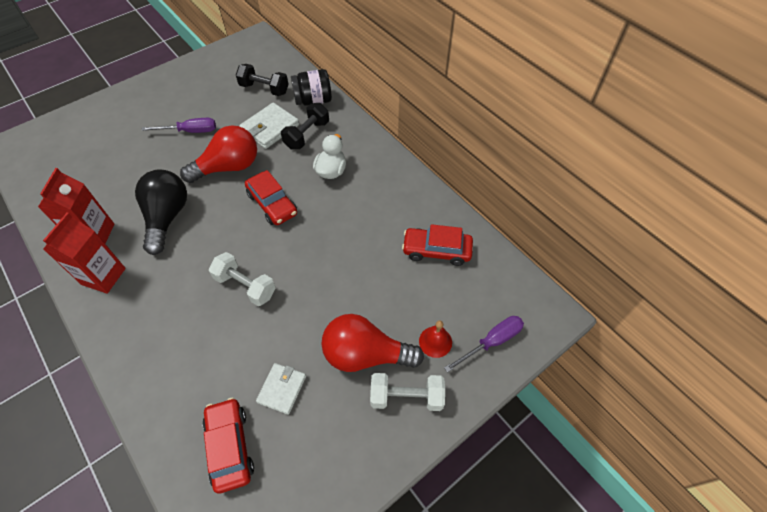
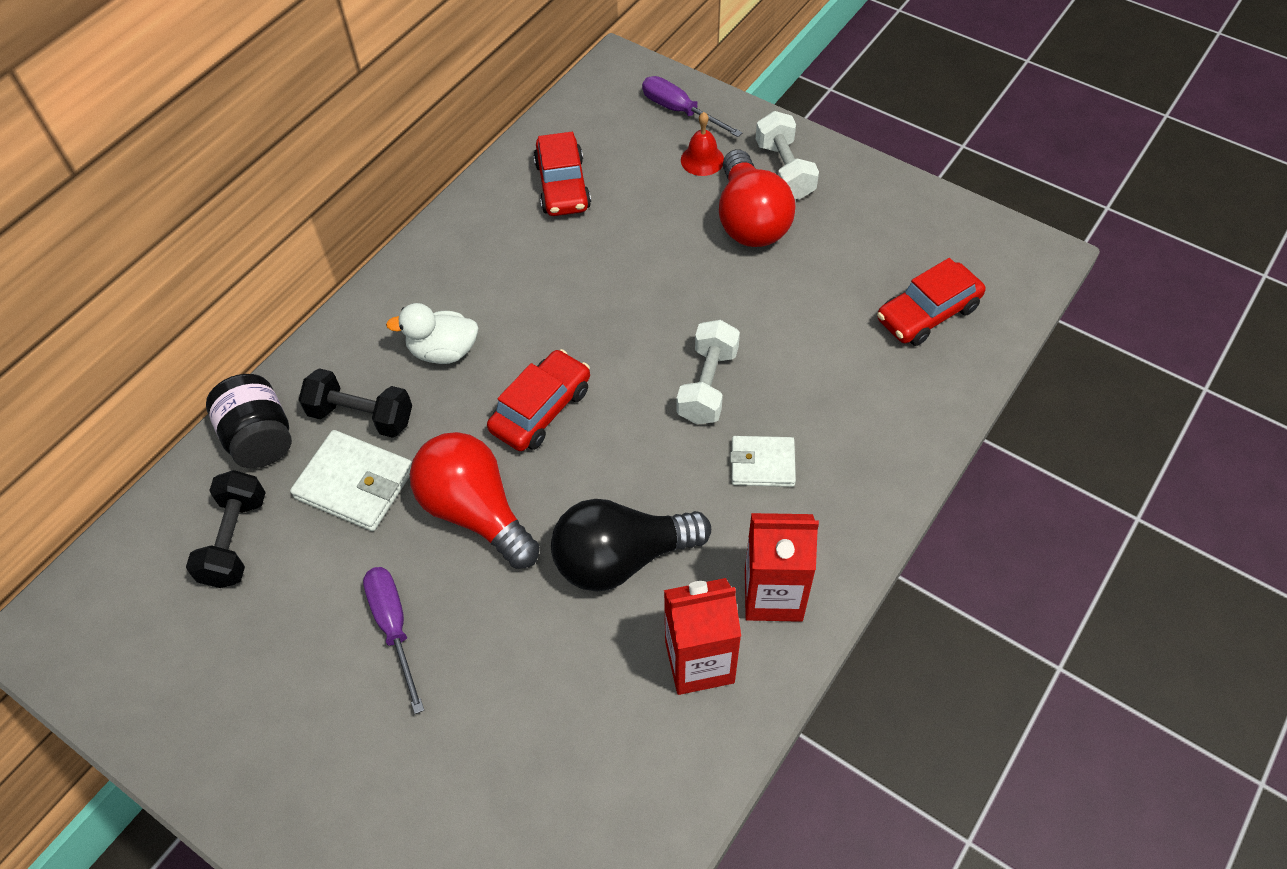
camera: 105 degrees left, 0 degrees up
(282, 389) = (834, 288): white wallet -> white wallet (762, 464)

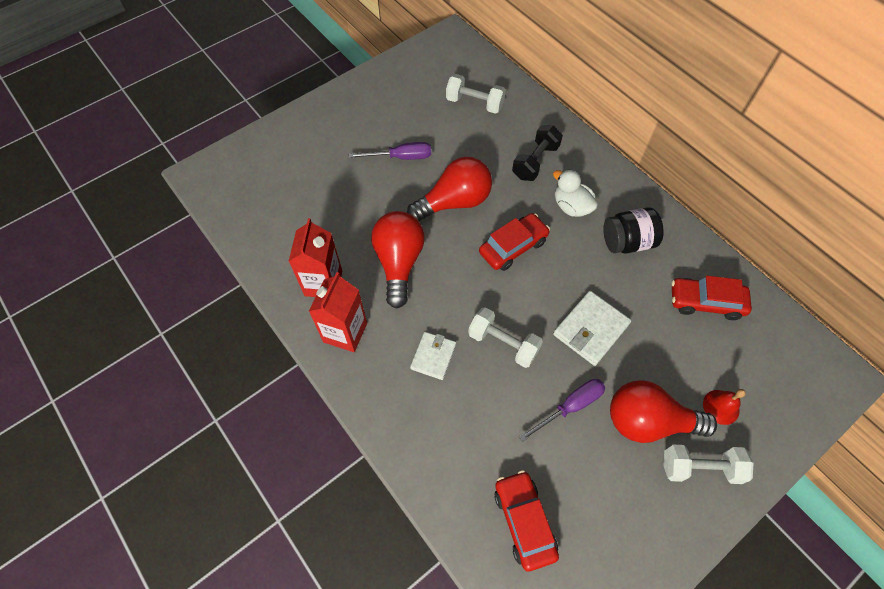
camera: 105 degrees right, 5 degrees up
(235, 540) = (474, 103): black dumbbell -> white dumbbell
(260, 438) = (534, 118): black jar -> black jar (627, 242)
(355, 484) = (491, 153): white wallet -> white wallet (590, 329)
(443, 351) = (571, 206): white duck -> white duck turned 60 degrees counterclockwise
(541, 409) = (513, 247): red car -> red car turned 90 degrees counterclockwise
(621, 558) = (399, 263): black light bulb -> red light bulb
(680, 111) = (781, 407): purple screwdriver -> purple screwdriver (570, 407)

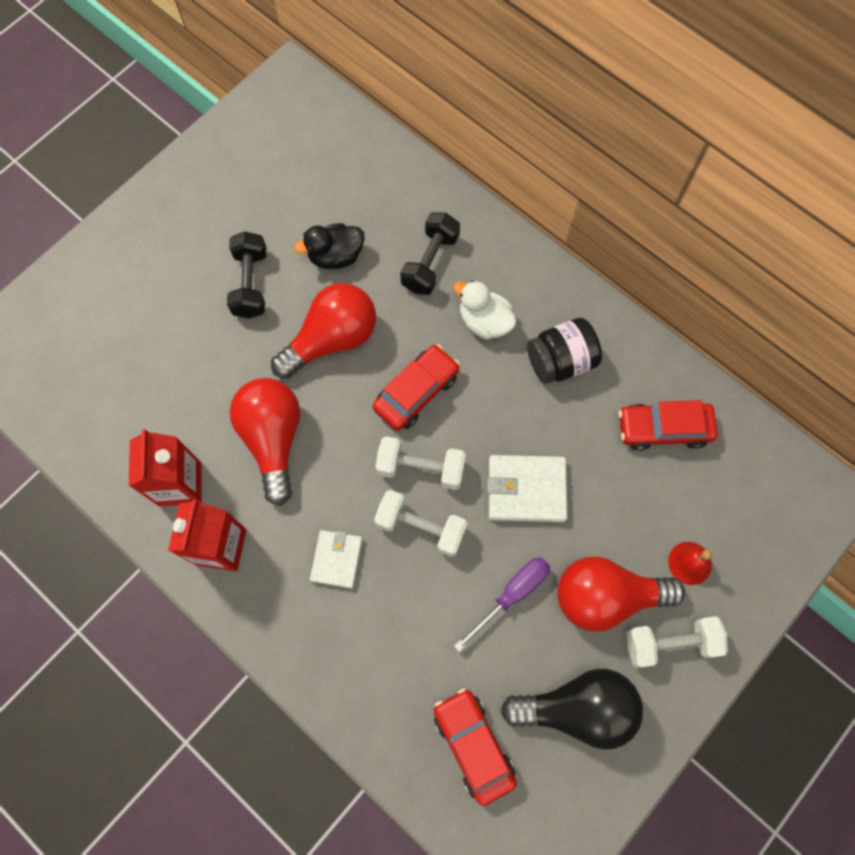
camera: 10 degrees left, 10 degrees up
(401, 157) = (250, 283): purple screwdriver -> black dumbbell
(466, 148) = (335, 256): none -> black duck
(474, 103) = (337, 184): white dumbbell -> white dumbbell (420, 468)
(590, 329) = (526, 490): white wallet -> white wallet turned 60 degrees clockwise
(615, 507) = (577, 708): none -> black light bulb

